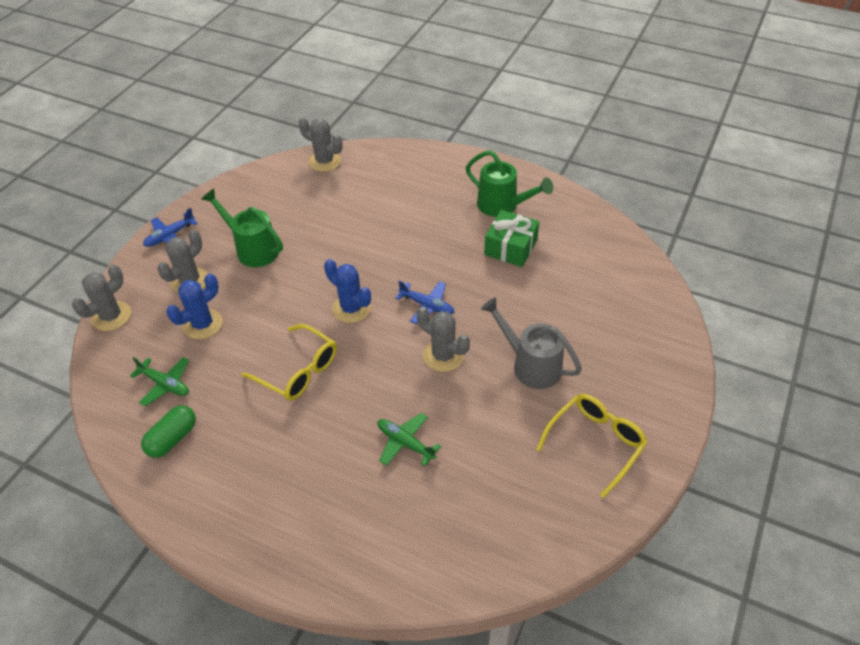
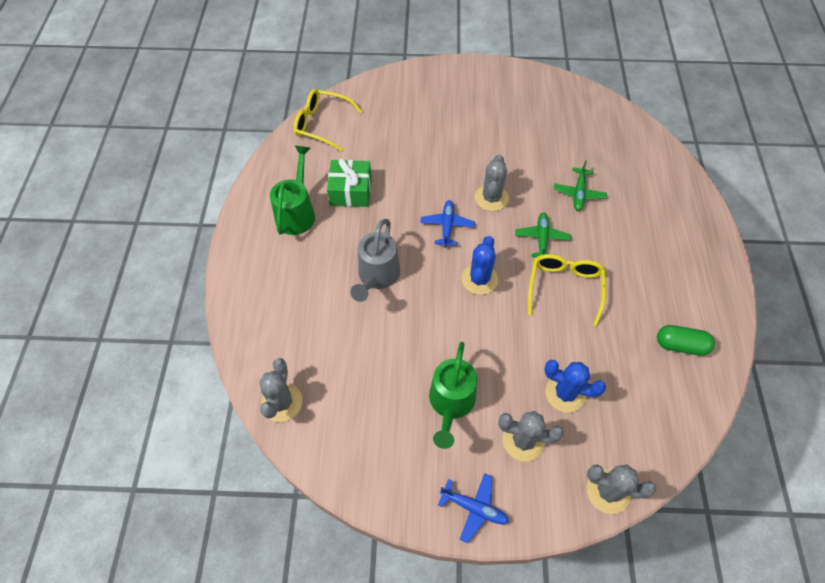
camera: 115 degrees left, 10 degrees up
(165, 384) = (642, 384): green plane -> green plane (541, 239)
(530, 365) = (469, 145): grey watering can -> grey watering can (377, 277)
(596, 443) = (512, 98): yellow glasses -> yellow glasses (322, 124)

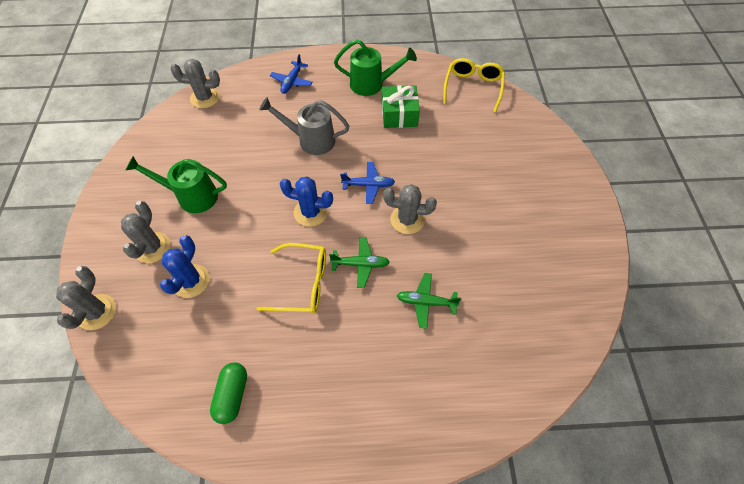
camera: 85 degrees right, 0 degrees up
(474, 508) = (105, 215): blue plane -> blue plane (292, 82)

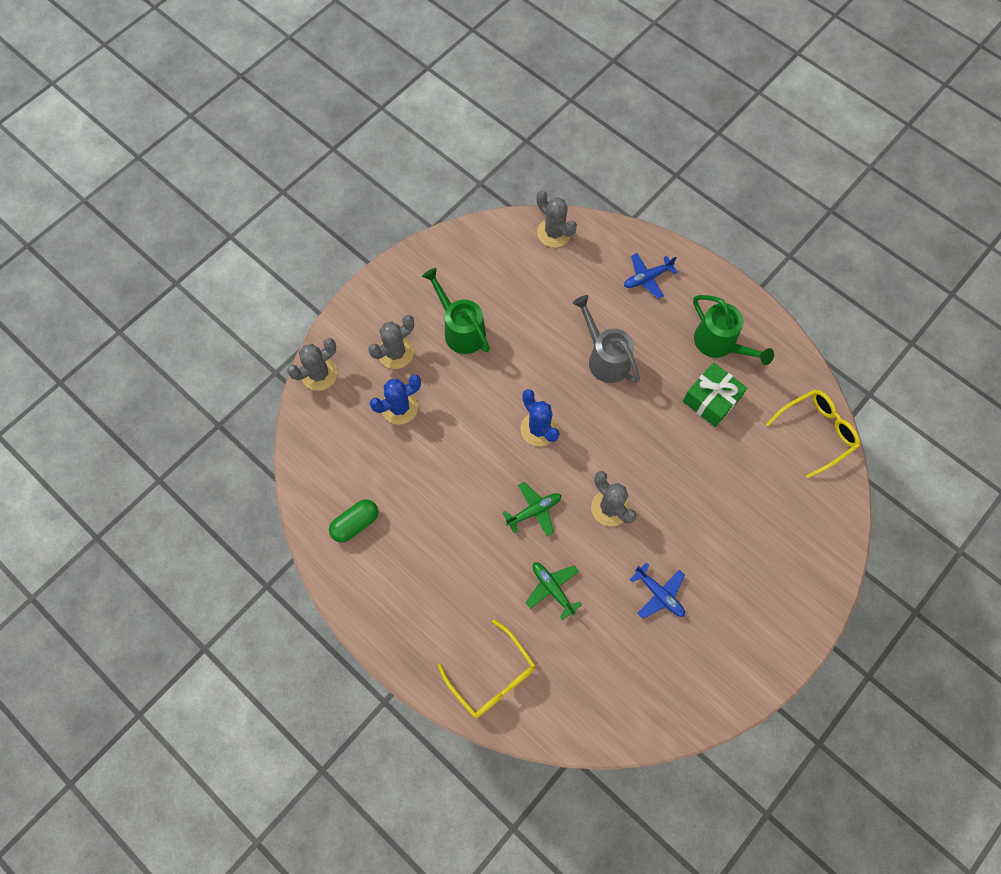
camera: 45 degrees right, 10 degrees up
(303, 284) = (476, 485): yellow glasses -> yellow glasses (493, 677)
(361, 264) = (534, 511): green plane -> green plane turned 75 degrees counterclockwise
(368, 185) = (610, 447): blue plane -> blue plane (659, 594)

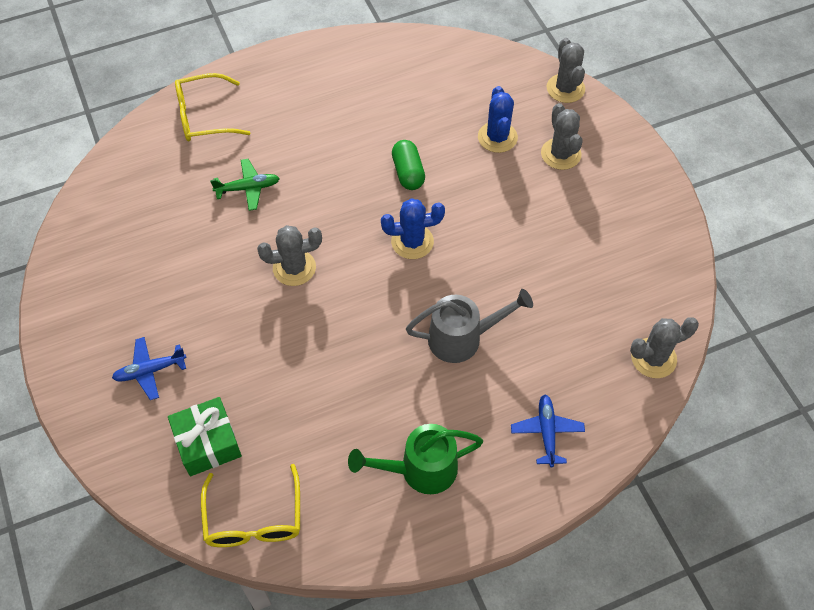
camera: 115 degrees right, 10 degrees down
(355, 523) = (398, 69): green capsule -> green capsule (408, 173)
(460, 329) = (562, 218): green watering can -> none
(534, 511) = (330, 204): green plane -> none
(659, 594) = (186, 271): blue plane -> blue plane (150, 371)
(711, 400) = (355, 423): green gift -> green gift (207, 443)

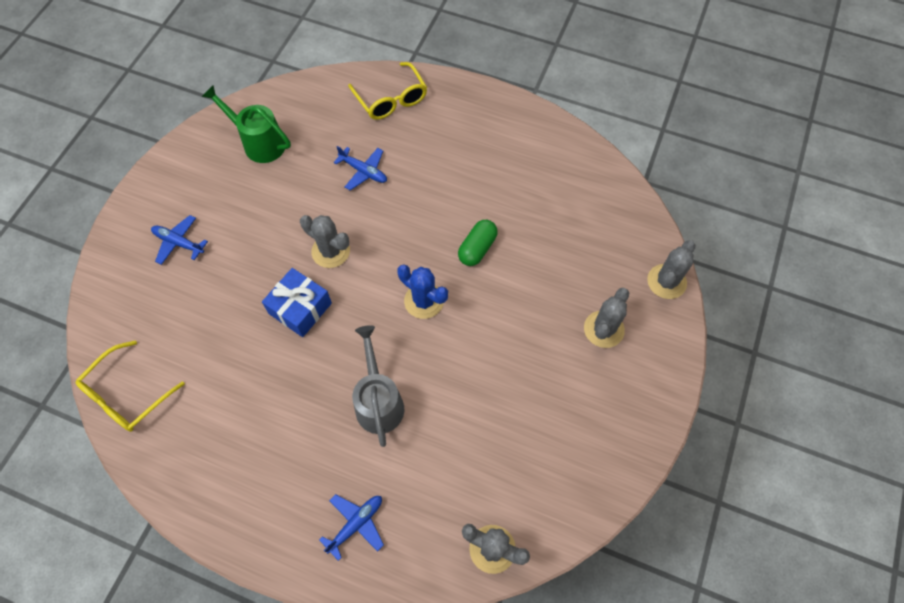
camera: 45 degrees right, 5 degrees up
(204, 116) = (391, 99): yellow glasses -> yellow glasses turned 150 degrees counterclockwise
(207, 443) = (157, 320): green gift -> none
(248, 188) = (364, 171): green plane -> blue plane
(321, 329) = (300, 308): none -> blue gift
(420, 469) = (250, 464): green watering can -> green watering can (259, 142)
(463, 338) = (378, 401): grey watering can -> grey watering can turned 135 degrees counterclockwise
(497, 137) = (570, 276): blue cactus -> none

